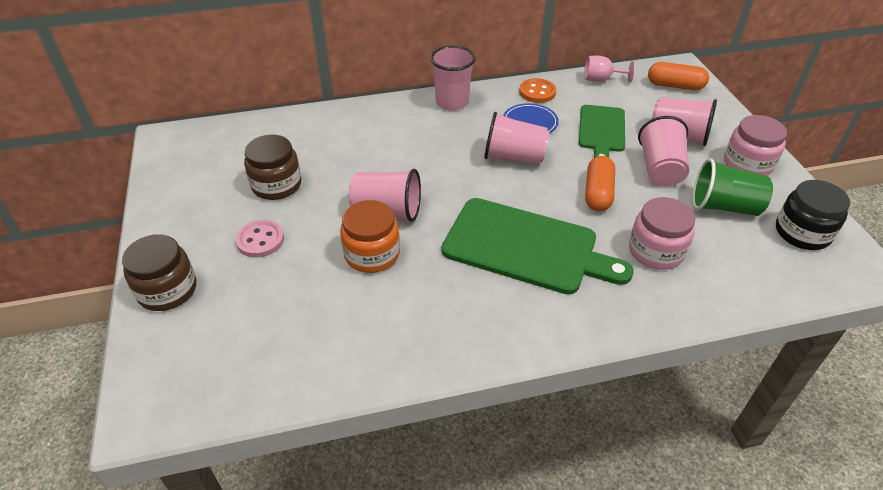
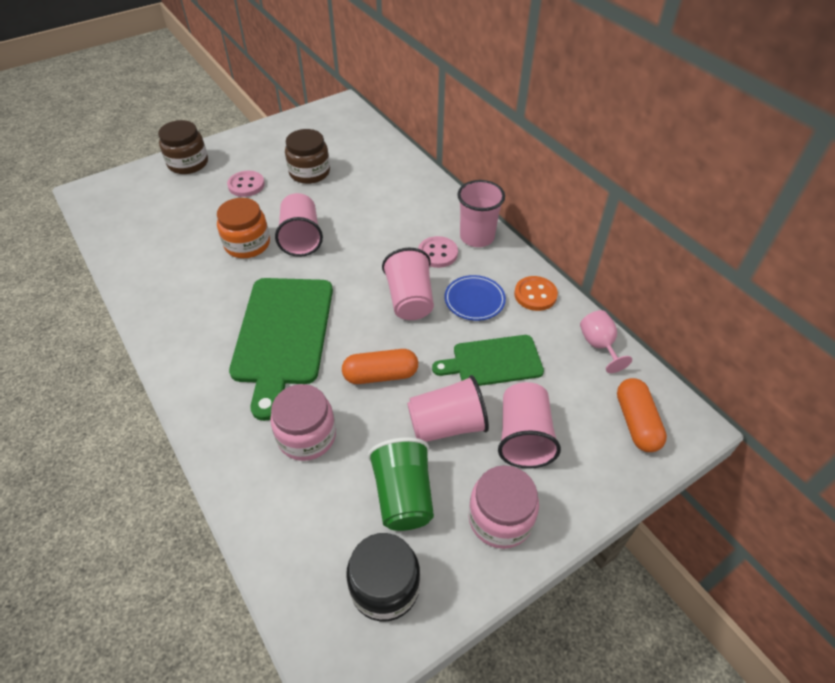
camera: 70 degrees right, 5 degrees up
(461, 128) = (437, 253): none -> pink button

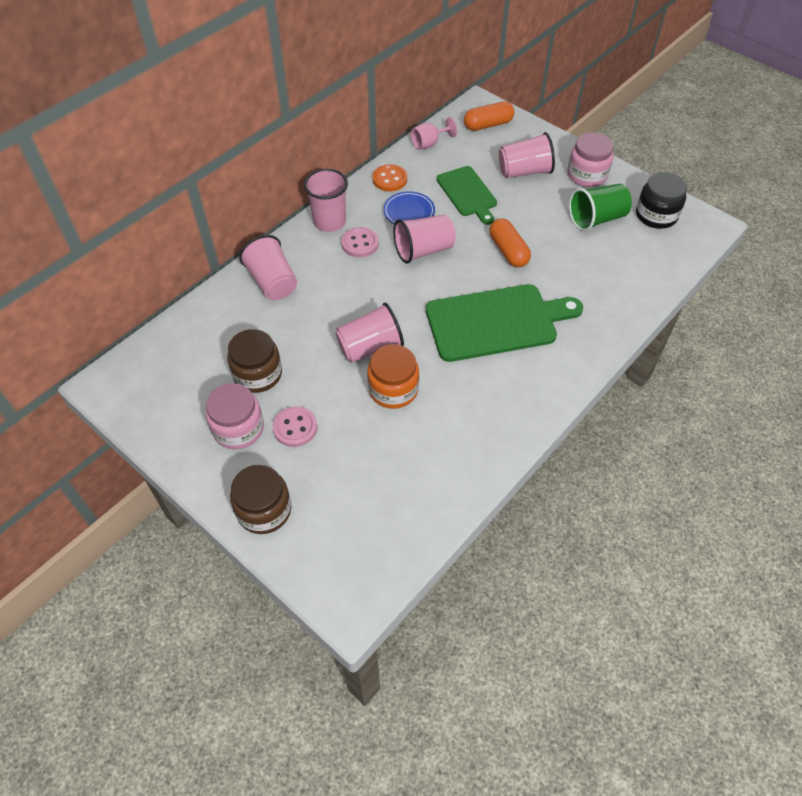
camera: 105 degrees left, 5 degrees up
(307, 436) = (580, 278): pink jar -> pink jar (238, 428)
(447, 425) = (534, 208): pink cup -> pink cup (272, 282)

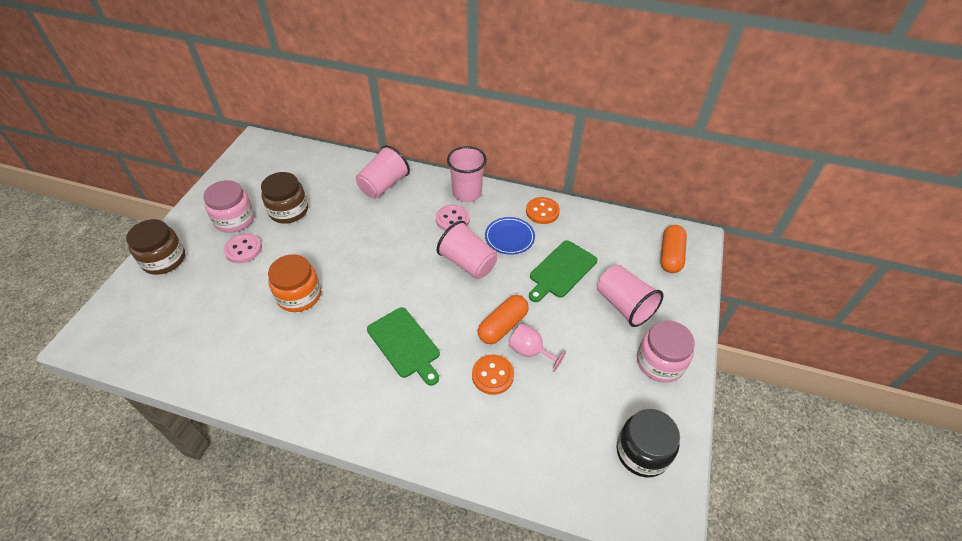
camera: 65 degrees right, 5 degrees down
(370, 347) = (339, 265): pink cup -> none
(429, 144) = (608, 222): pink goblet -> pink goblet (530, 351)
(488, 125) = (670, 255): orange capsule -> orange capsule turned 60 degrees clockwise
(496, 322) = (405, 344): green cutting board -> green cutting board, size x0.60
(555, 274) = (492, 375): none -> orange button
(596, 219) = (596, 391): green cup -> none

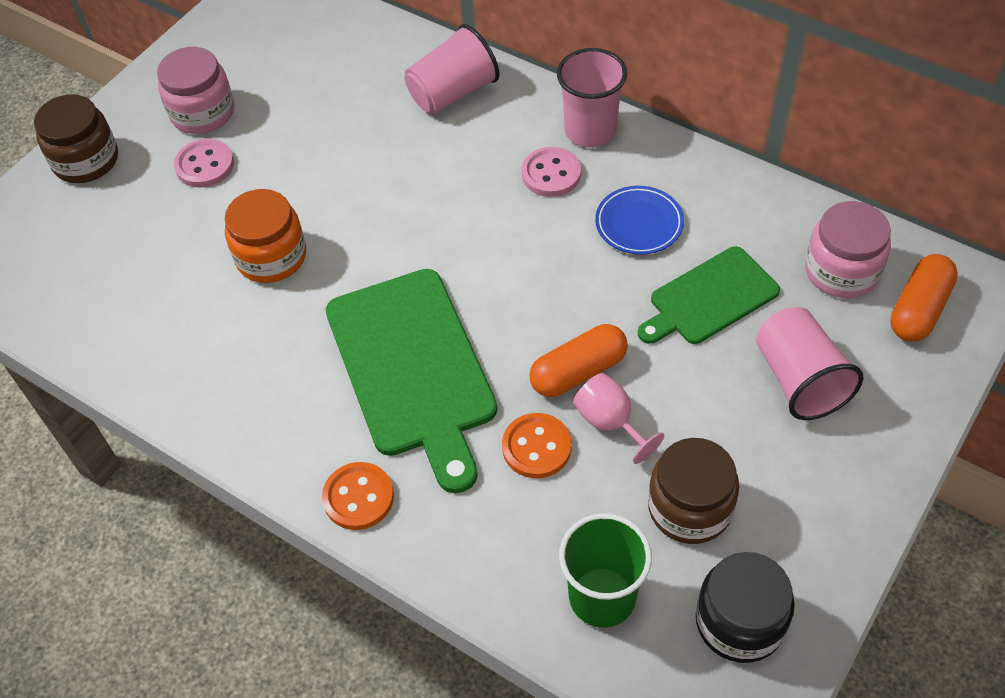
camera: 20 degrees right, 5 degrees up
(289, 211) = (288, 112): brown jar -> brown jar (690, 508)
(405, 344) = (413, 368): green cutting board -> green cutting board, size x1.66
(468, 263) = (554, 254): pink cup -> none
(542, 211) = (712, 187): orange button -> orange button (358, 497)
(560, 457) = (602, 597): none -> green cup
(660, 362) = (825, 488): pink jar -> pink jar (841, 271)

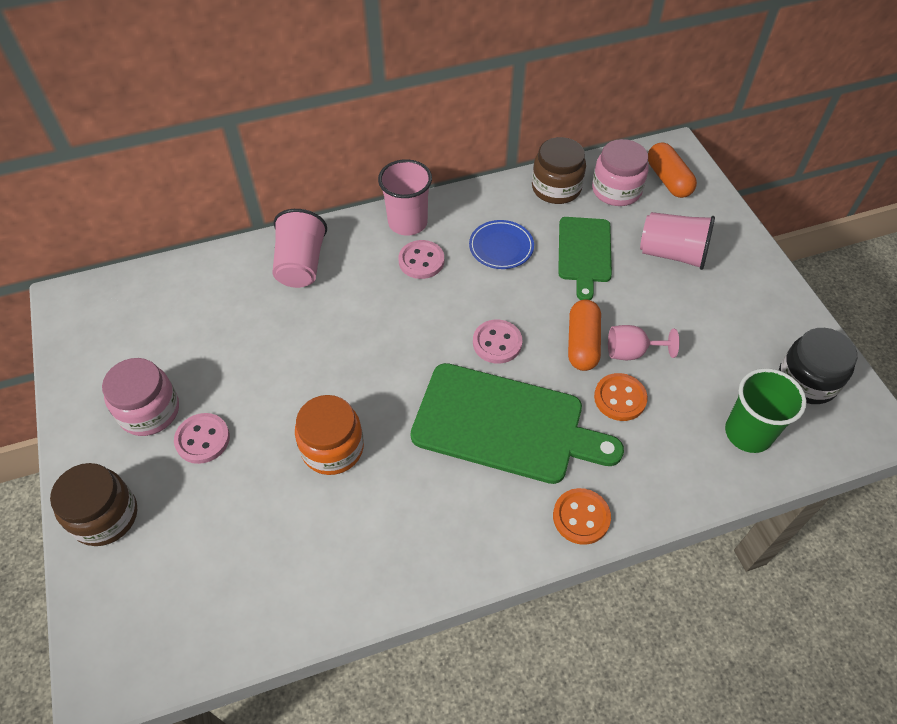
camera: 55 degrees left, 0 degrees up
(507, 300) = (497, 343): none -> pink button
(690, 508) = (718, 354): brown jar -> brown jar (556, 188)

